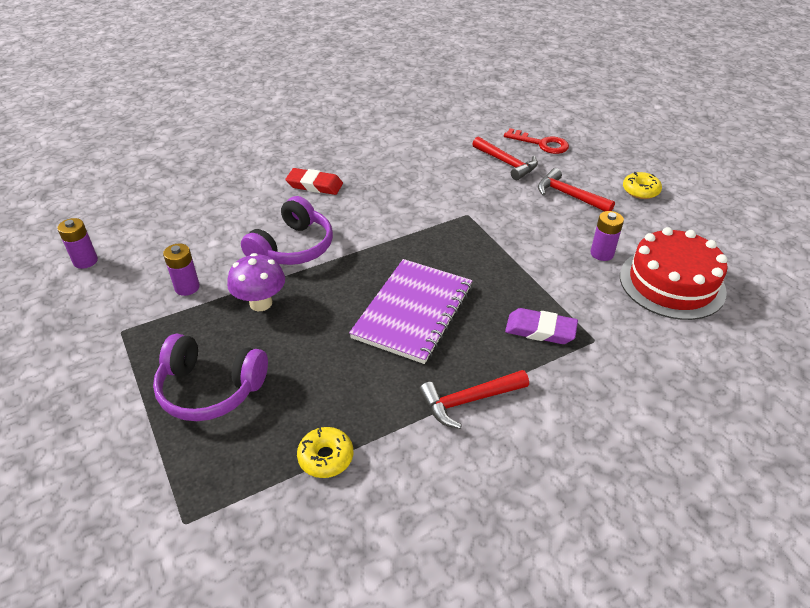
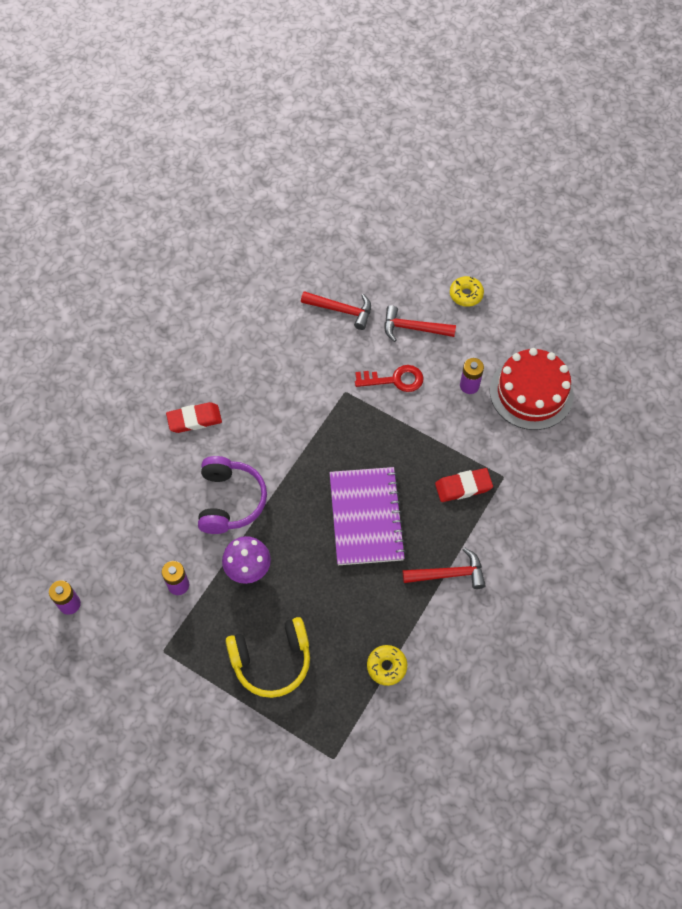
camera: 30 degrees left, 20 degrees up
(210, 389) = (271, 660): purple headphones -> yellow headphones
(468, 401) = (449, 574): red hammer -> red hammer turned 135 degrees counterclockwise
(540, 330) = (463, 487): purple eraser -> red eraser
(541, 144) = (357, 269): red key -> red key (395, 380)

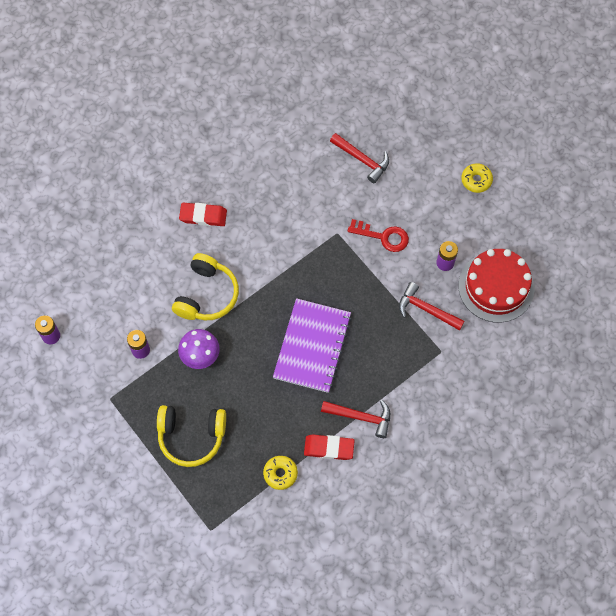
camera: 20 degrees right, 5 degrees up
(230, 501) = (207, 295): purple headphones -> yellow headphones
(413, 328) = (417, 196): red hammer -> red hammer (426, 309)
(463, 487) = (403, 348): red eraser -> red eraser (329, 448)

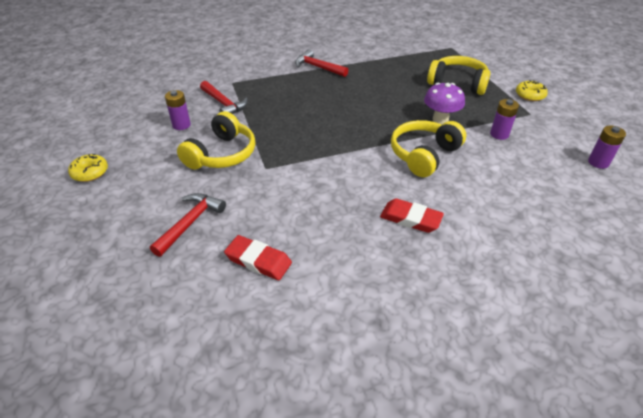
camera: 160 degrees left, 25 degrees down
(280, 474) = (392, 57): yellow donut -> yellow donut (530, 95)
(312, 346) = (336, 105): purple notebook -> none
(329, 448) = (350, 60): red eraser -> red eraser (258, 260)
(362, 160) = (190, 223): red hammer -> red hammer turned 60 degrees clockwise
(383, 236) = (222, 154): red key -> yellow headphones
(496, 287) = (154, 103): red cake -> none

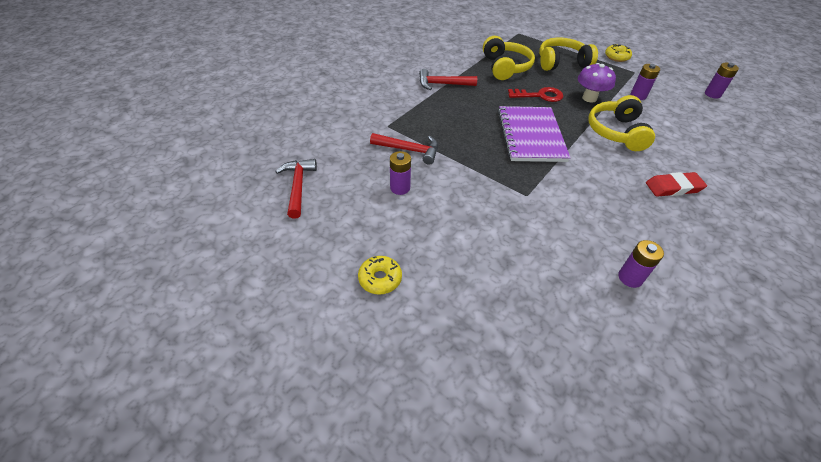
camera: 35 degrees left, 5 degrees up
(190, 223) = (538, 276): red hammer -> red hammer (298, 186)
(222, 154) = (475, 200): yellow headphones -> yellow headphones (505, 67)
(258, 260) = (630, 278): red eraser -> purple battery
(336, 128) = (531, 135): none -> purple notebook
(392, 102) = (540, 96): none -> red key

